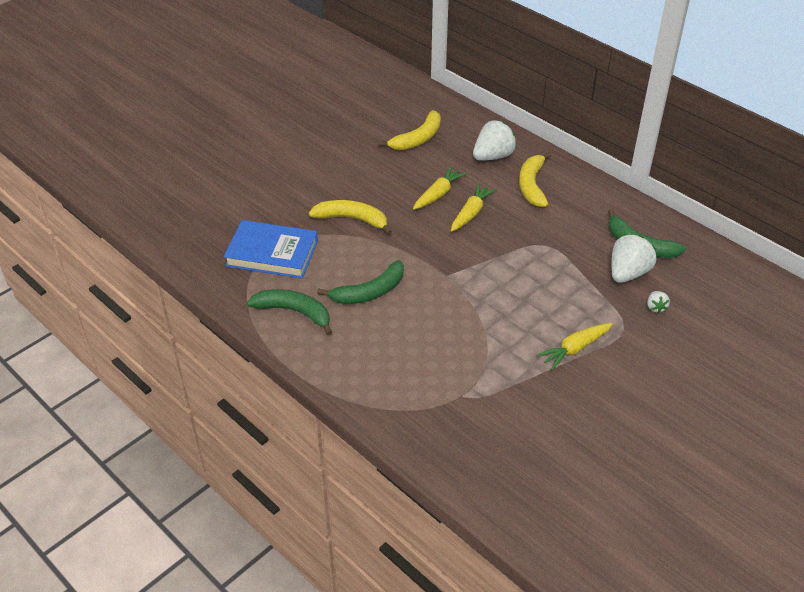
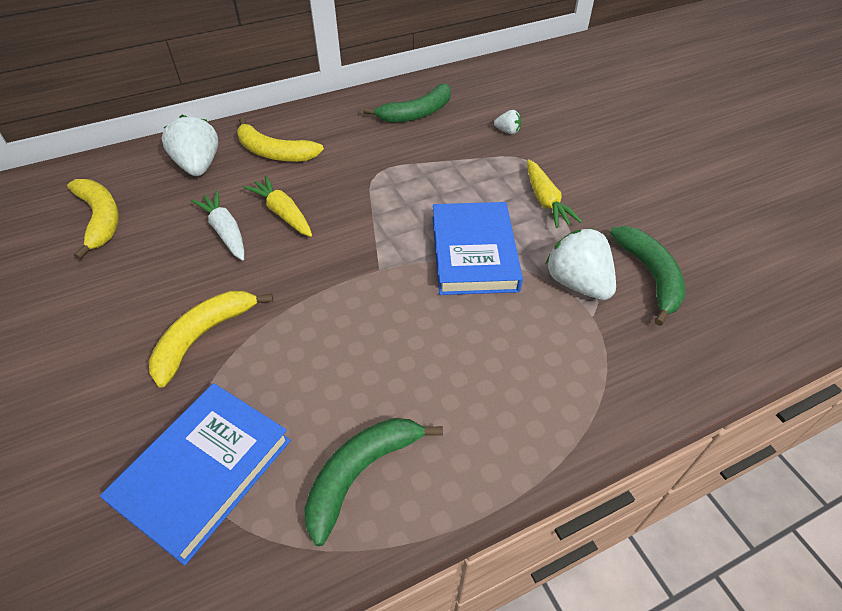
camera: 70 degrees left, 5 degrees up
(370, 292) = (367, 359): green banana -> green banana (650, 276)
(438, 194) = (225, 231): yellow carrot -> white carrot
(489, 319) = (474, 253): none -> blue book
(628, 273) = (452, 132): white strawberry -> white strawberry (577, 283)

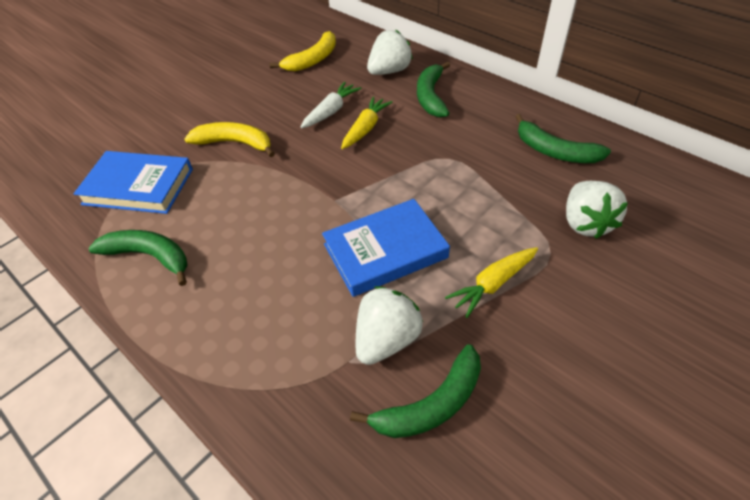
camera: 70 degrees right, 0 degrees up
(274, 152) = (431, 96): yellow banana -> green banana
(507, 131) = (585, 223): white strawberry -> white strawberry, size x2.09

